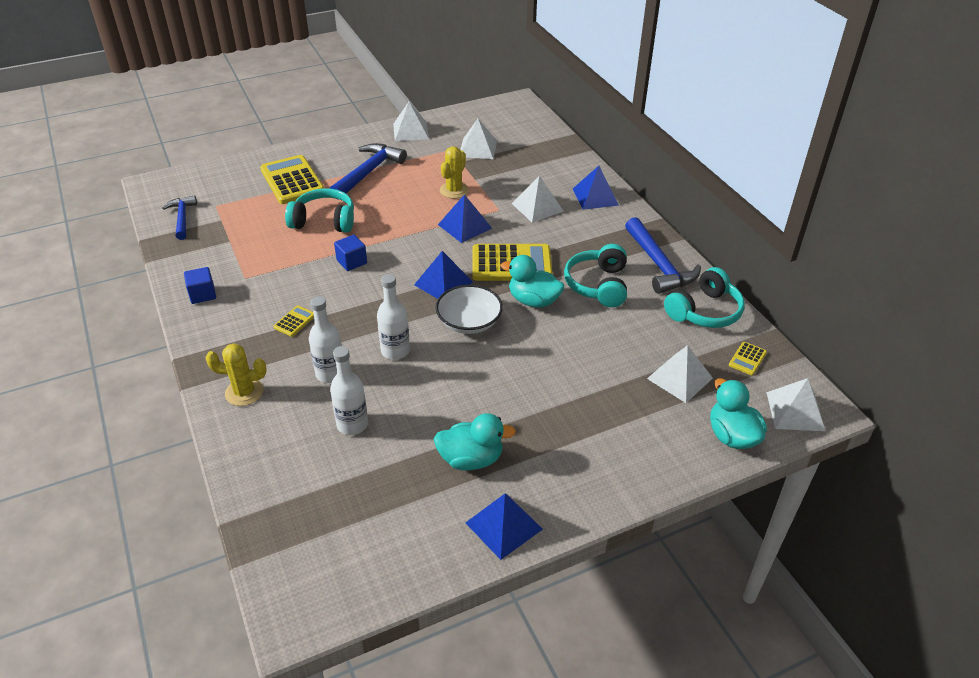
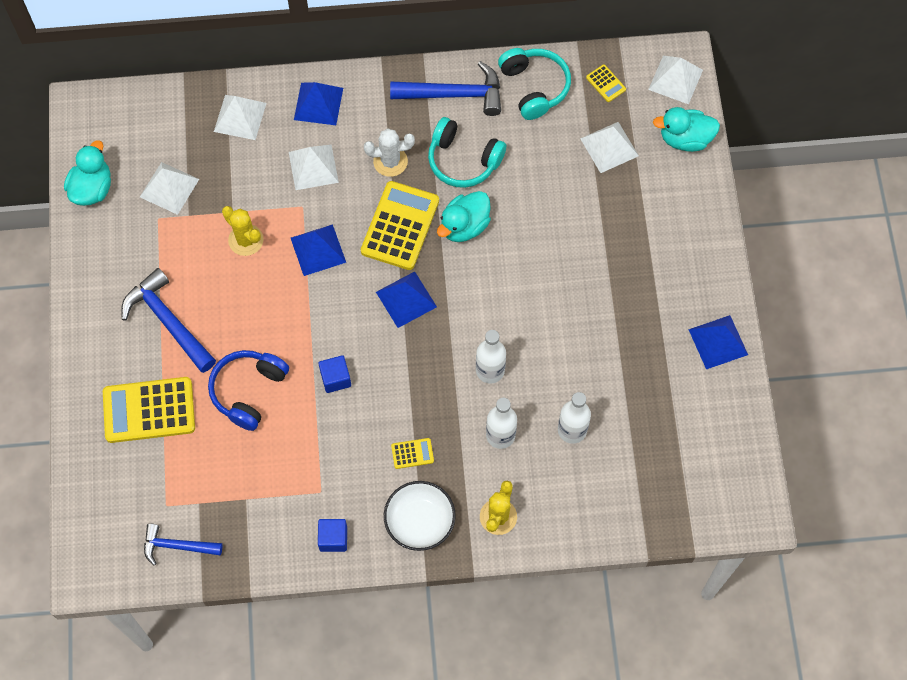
camera: 70 degrees left, 25 degrees up
(295, 321) = (412, 453): yellow calculator -> yellow calculator turned 120 degrees clockwise
(324, 221) = (248, 391): turquoise headphones -> blue headphones
(410, 131) = (95, 250): white pyramid -> white pyramid (240, 117)
(469, 322) = (473, 293): white bowl -> white bowl (419, 521)
(471, 459) = (643, 345): turquoise duck -> turquoise duck (92, 188)
(569, 244) = (390, 161): none -> white cactus

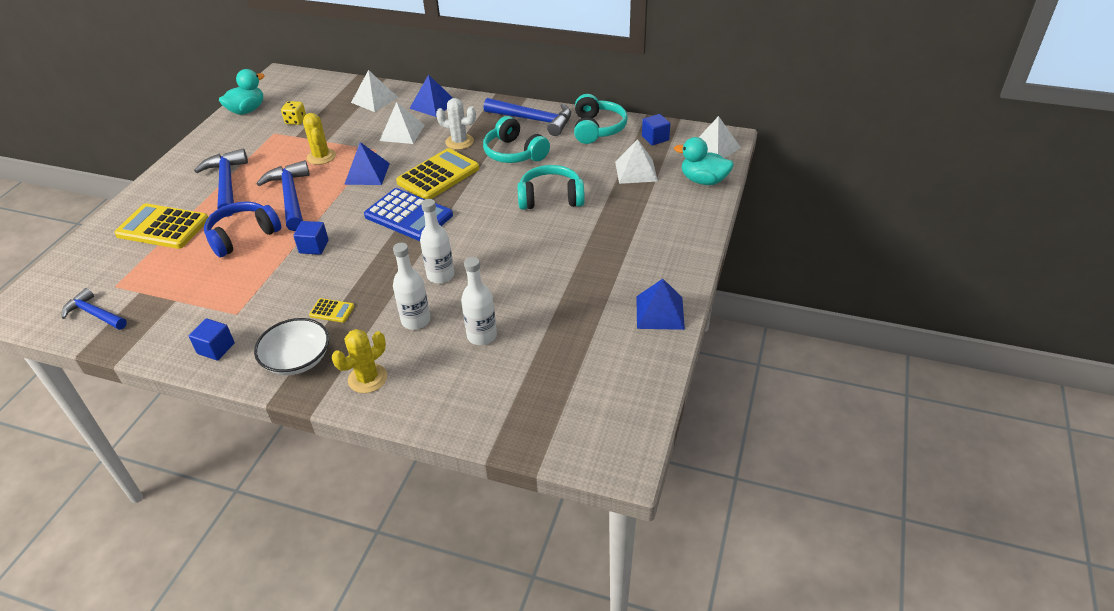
camera: 25 degrees right, 25 degrees down
(169, 188) = (296, 121): white pyramid -> yellow dice
(257, 316) = (290, 197): none -> blue hammer
(406, 299) = (408, 216): blue pyramid -> blue calculator
(464, 226) = (487, 187): turquoise duck -> none
(540, 220) = (551, 198): none -> turquoise headphones
(605, 83) = (655, 138): yellow calculator -> blue cube

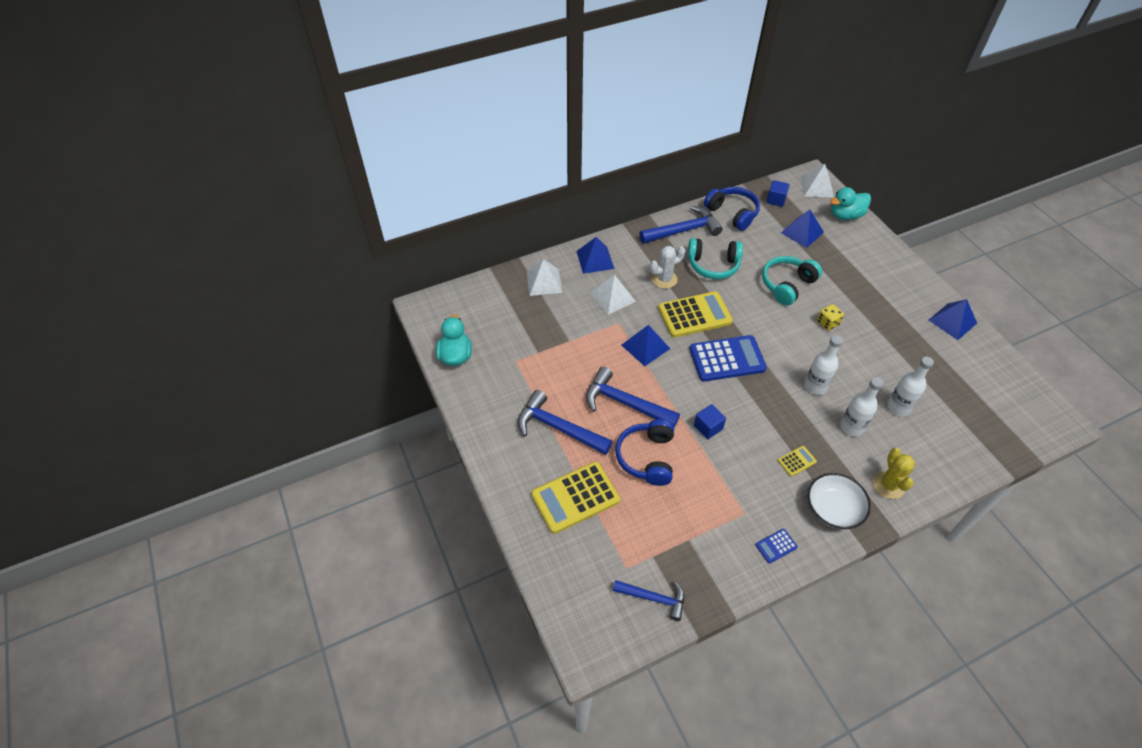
camera: 45 degrees left, 10 degrees up
(95, 314) = (653, 598): blue hammer -> blue hammer turned 150 degrees counterclockwise
(216, 348) = (776, 546): blue cube -> blue calculator
(296, 121) = (514, 339): yellow dice -> yellow dice (827, 323)
(321, 157) = (589, 356): yellow cactus -> none
(438, 175) = (694, 315): yellow calculator -> yellow calculator turned 75 degrees clockwise
(597, 129) = (732, 213): turquoise headphones -> blue headphones
(636, 171) = (802, 232): white pyramid -> blue pyramid

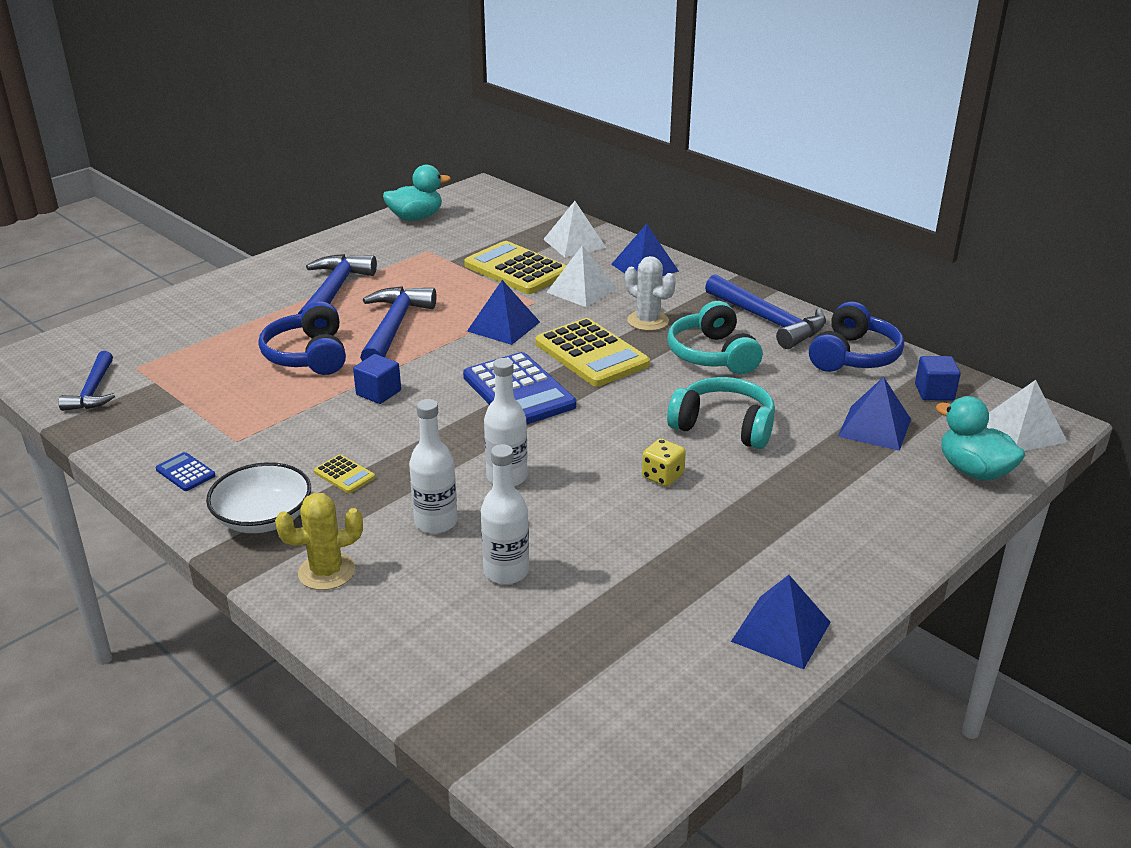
camera: 70 degrees right, 20 degrees down
(575, 497) = (231, 319): yellow calculator -> yellow calculator (517, 269)
(647, 457) = (308, 355): blue headphones -> blue headphones turned 90 degrees counterclockwise

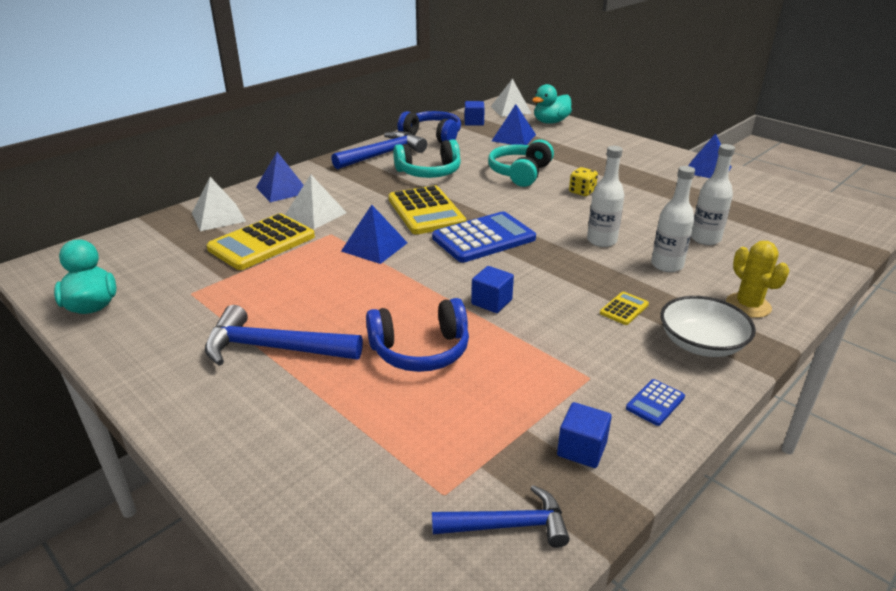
camera: 90 degrees left, 0 degrees up
(148, 427) = (581, 449): none -> blue cube
(393, 328) = (367, 302): blue hammer -> none
(591, 354) = (426, 211): yellow calculator -> yellow calculator turned 105 degrees clockwise
(648, 321) = (376, 191): white cactus -> none

